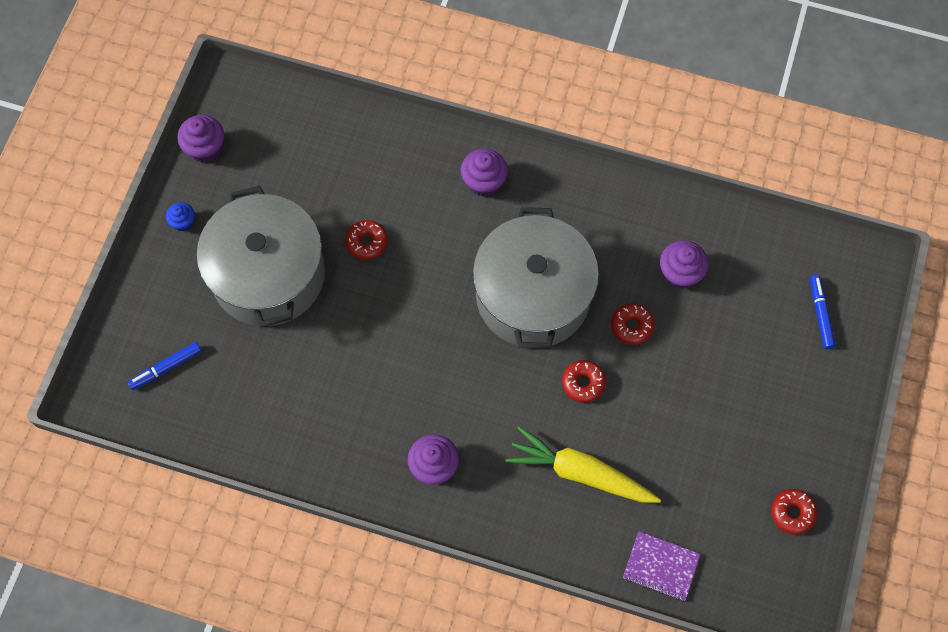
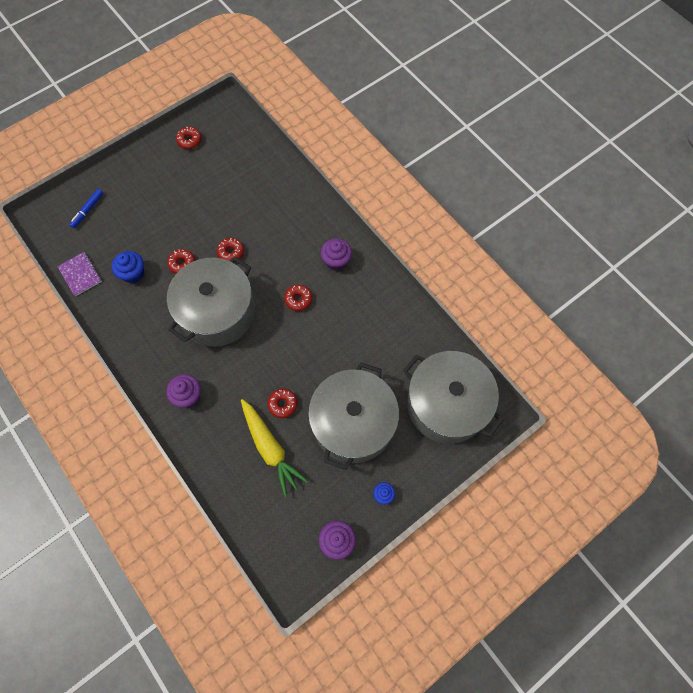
camera: 145 degrees left, 0 degrees up
(166, 368) = (446, 404): blue marker -> grey pot
(444, 379) = (298, 299): none -> red donut
(580, 472) = (268, 214): yellow carrot -> yellow carrot (270, 448)
(661, 566) = (266, 156): purple notebook -> purple notebook (80, 274)
(679, 273) = (133, 273): purple cupcake -> blue cupcake

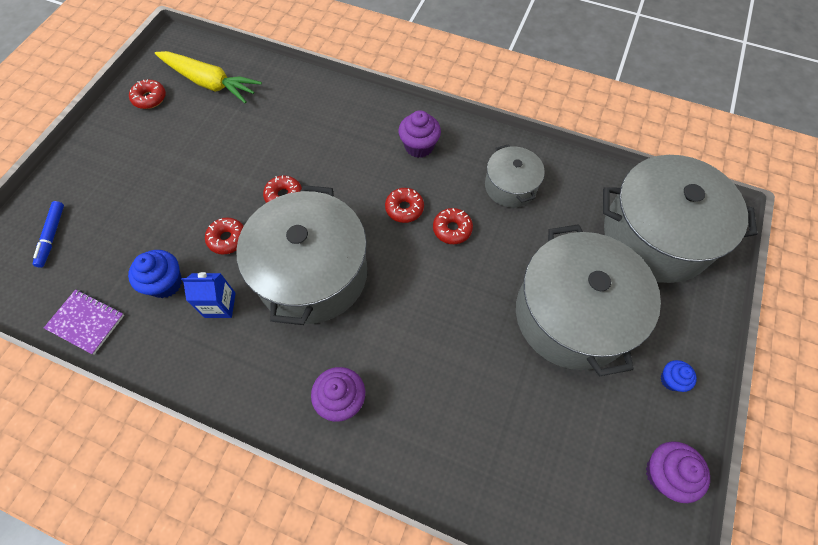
camera: 30 degrees left, 5 degrees down
(155, 303) = (220, 305): none -> blue carton
(270, 448) = (496, 405): yellow carrot -> yellow carrot (209, 83)
(283, 404) = (472, 340): red donut -> red donut (452, 229)
(376, 320) = (510, 186): none -> grey pot

